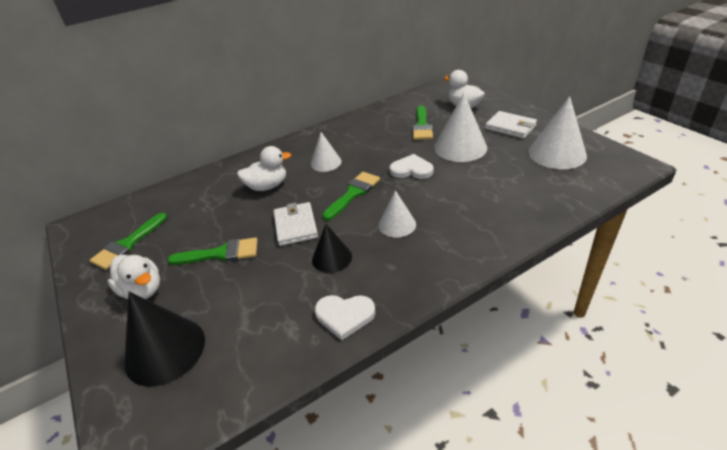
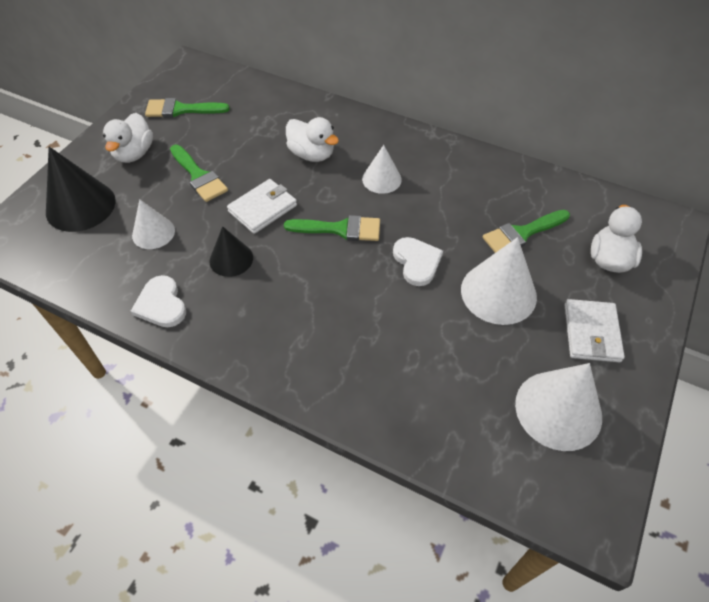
camera: 55 degrees right, 15 degrees up
(397, 224) = (308, 290): white cone -> white cone (153, 233)

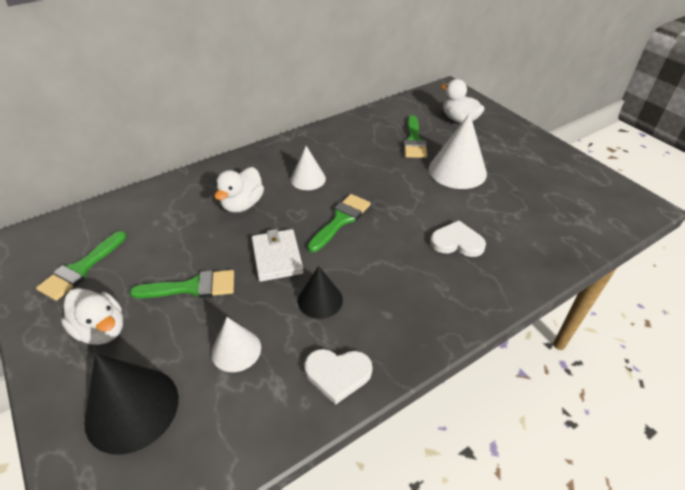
camera: 60 degrees left, 10 degrees down
(312, 154) = (242, 204): white duck -> white duck turned 135 degrees clockwise
(417, 262) = (405, 194): white heart -> white heart (457, 242)
(558, 410) = (562, 186): white cone -> none
(591, 333) = (511, 150): white wallet -> none

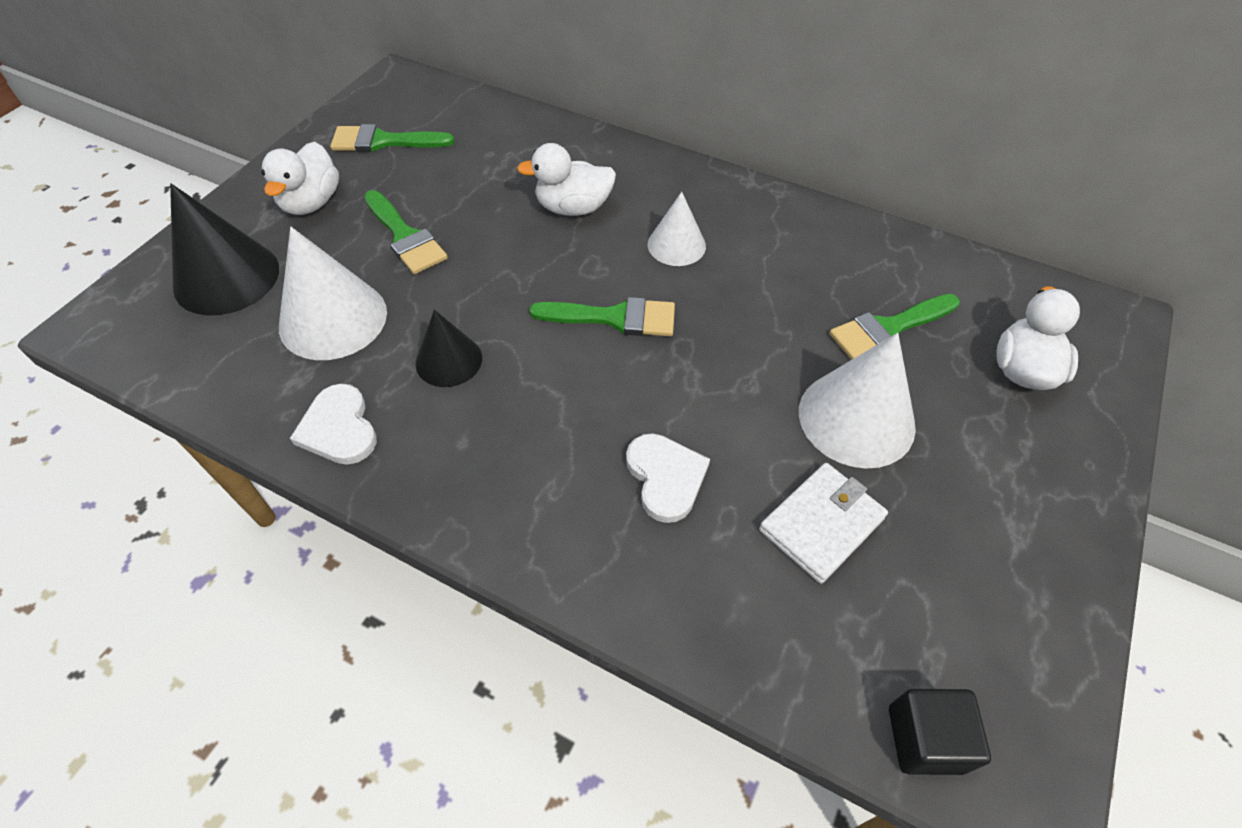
camera: 60 degrees right, 10 degrees up
(236, 350) = (333, 319): white cone -> white cone, size x1.66
(277, 257) = (499, 285): white wallet -> white wallet (821, 524)
(616, 220) = (925, 739): none -> black cube

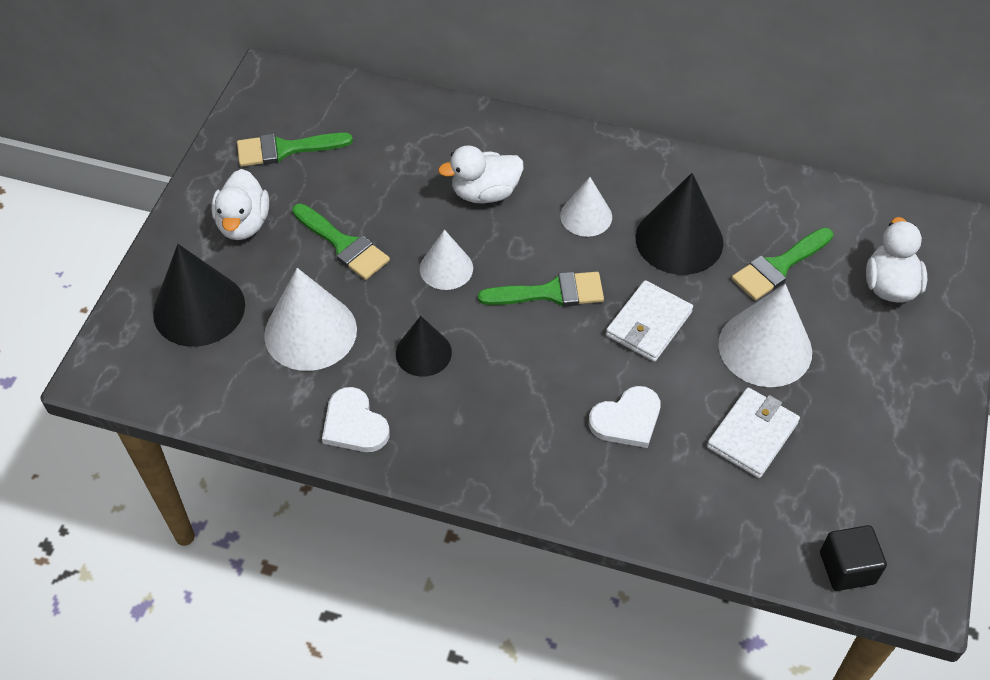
camera: 10 degrees left, 0 degrees up
(506, 275) = (446, 268): none -> white cone
(665, 477) = (627, 419): white heart -> white heart turned 90 degrees clockwise
(719, 369) = (648, 324): none -> white wallet
(776, 283) = (679, 240): none -> black cone

